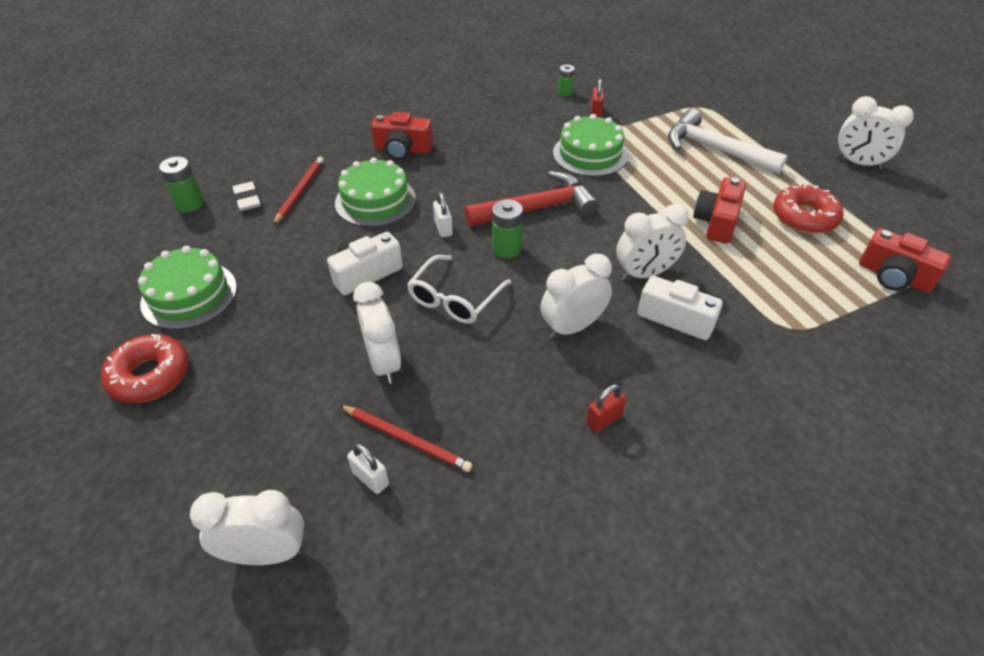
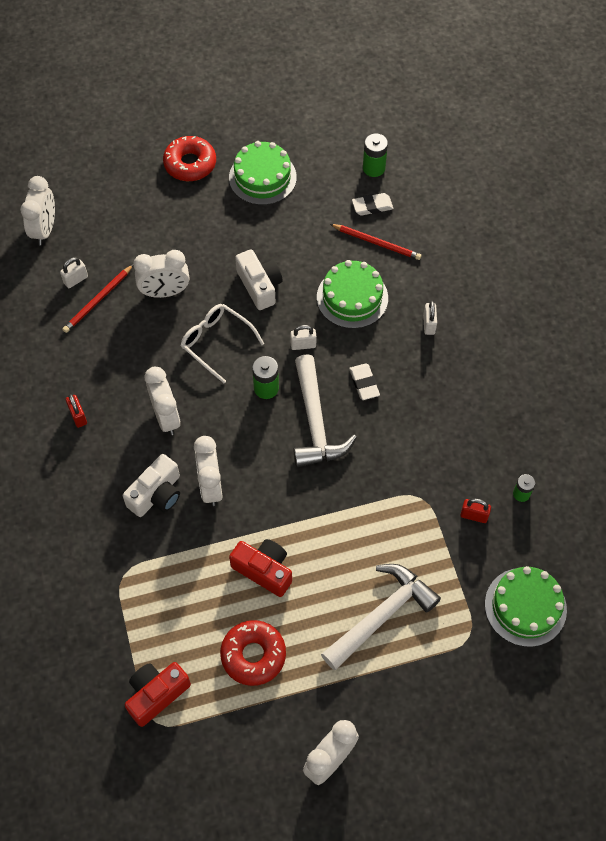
camera: 100 degrees right, 15 degrees up
(402, 150) = (429, 324): red camera -> white padlock
(481, 182) = (364, 383): none -> white eraser
(537, 208) = (315, 422): red hammer -> white hammer
(590, 154) = (394, 489): green cake -> green cake (525, 607)

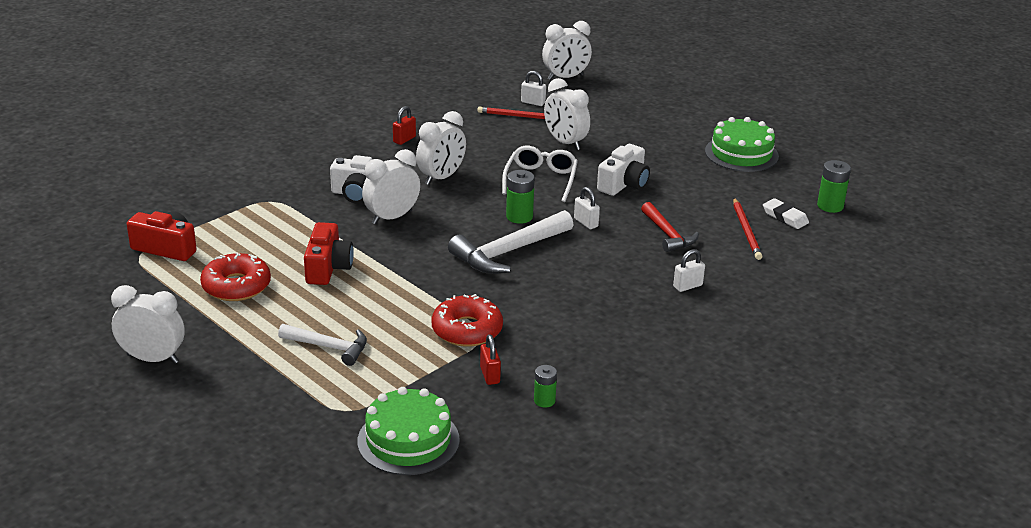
camera: 60 degrees right, 30 degrees down
(190, 164) = (709, 117): red donut -> red donut (467, 330)
(352, 297) = (667, 234): green cake -> red hammer
(364, 383) = (579, 267): white eraser -> none
(381, 615) = (329, 347): white hammer -> white hammer, size x0.62

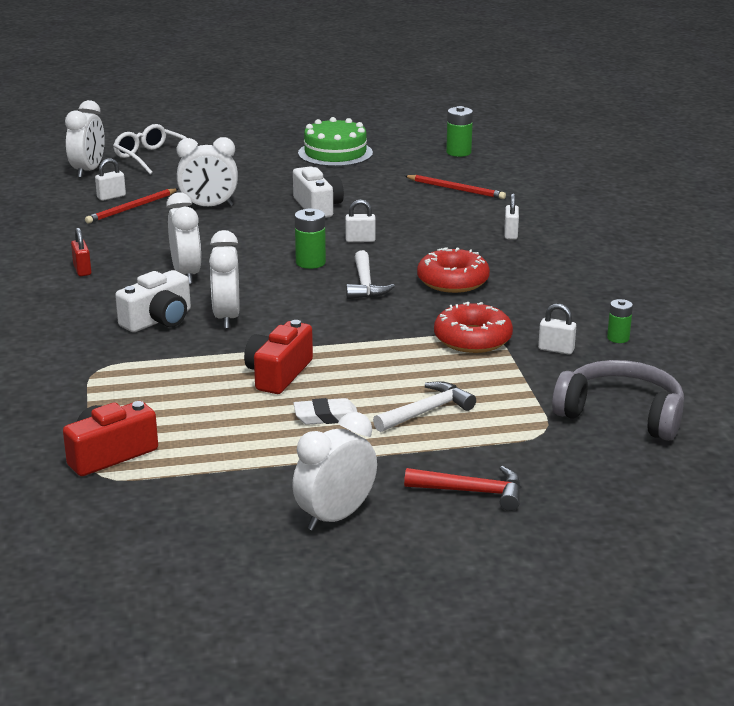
camera: 55 degrees left, 5 degrees down
(236, 286) = (249, 432): red donut -> red donut (453, 281)
(328, 268) = (278, 374): red camera -> red camera turned 105 degrees counterclockwise
(408, 440) = (621, 414): green cake -> grey headphones
(490, 375) = (556, 349): red padlock -> white padlock
(508, 252) = (365, 284): white hammer -> white hammer, size x0.62
(541, 180) = (259, 235): white glasses -> white glasses (152, 157)
(667, 234) = (423, 217): red hammer -> red hammer (472, 492)
(785, 217) = (454, 171): white eraser -> white eraser (326, 416)

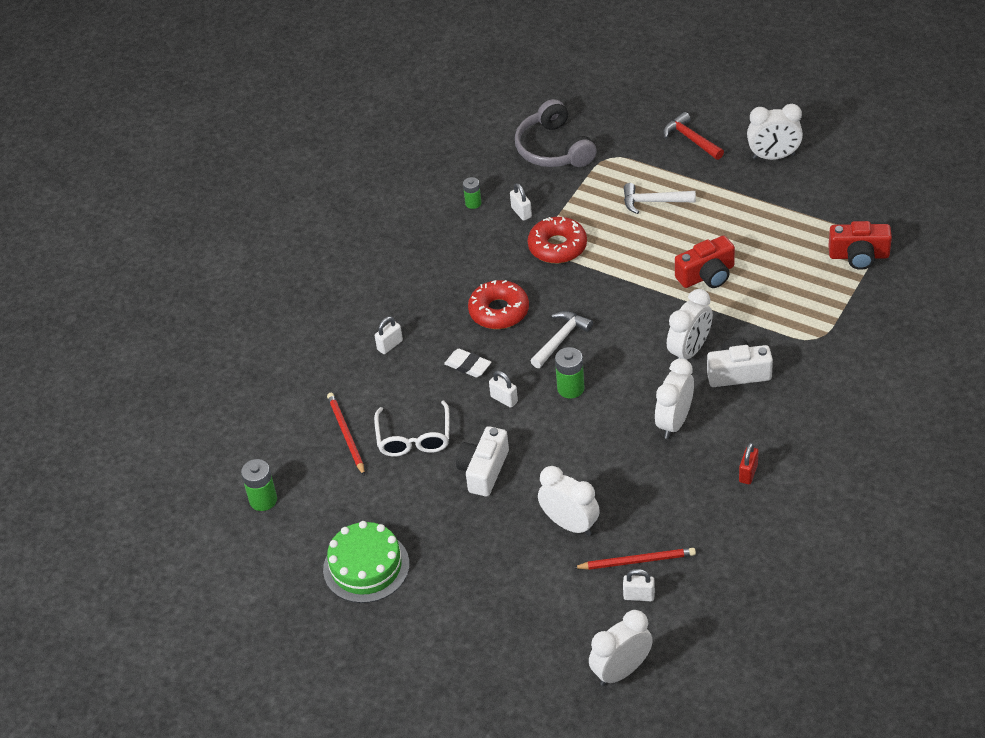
camera: 135 degrees left, 20 degrees up
(152, 157) = (539, 666): white glasses -> white glasses (414, 438)
(326, 416) = (712, 225): white eraser -> white eraser (468, 366)

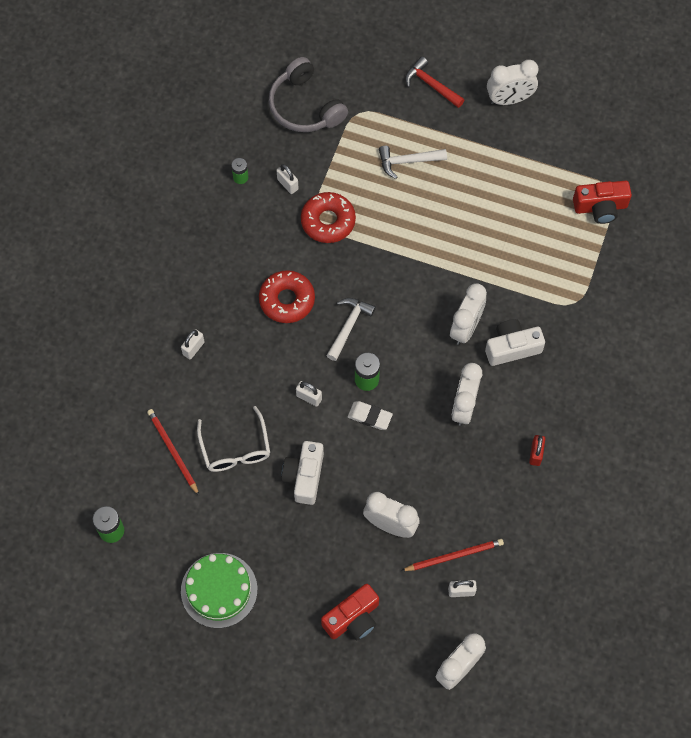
camera: 15 degrees left, 20 degrees up
(468, 366) = (269, 364): white eraser -> white eraser (370, 416)
(707, 275) = (469, 242): red camera -> red camera (353, 618)

